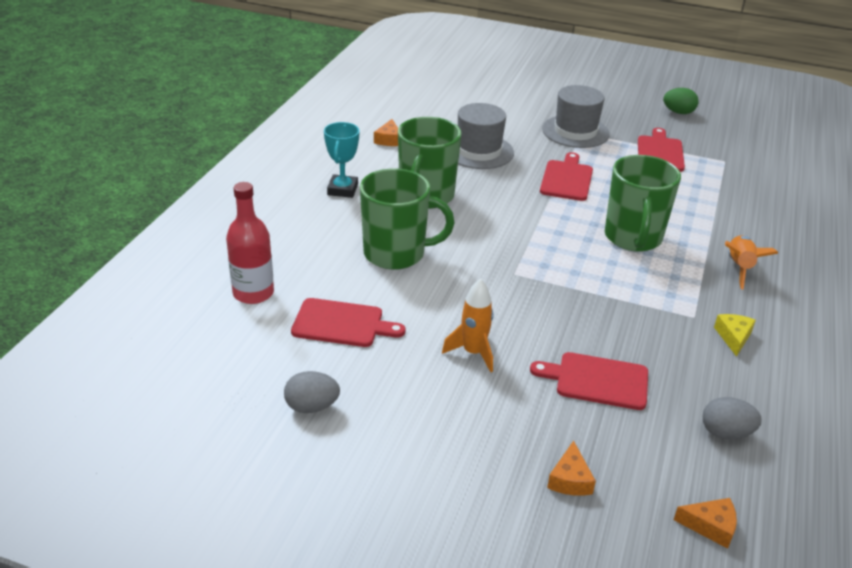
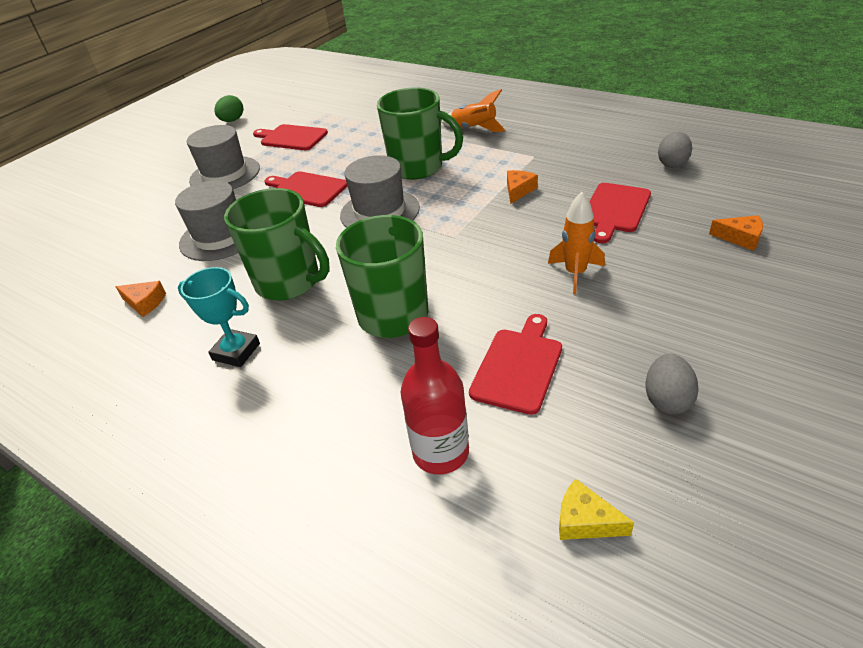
camera: 70 degrees left, 5 degrees up
(542, 225) = (380, 212): none -> grey hat
(710, 526) = (773, 184): orange cheese -> orange cheese (518, 190)
(733, 337) = (561, 144): yellow cheese -> yellow cheese (585, 521)

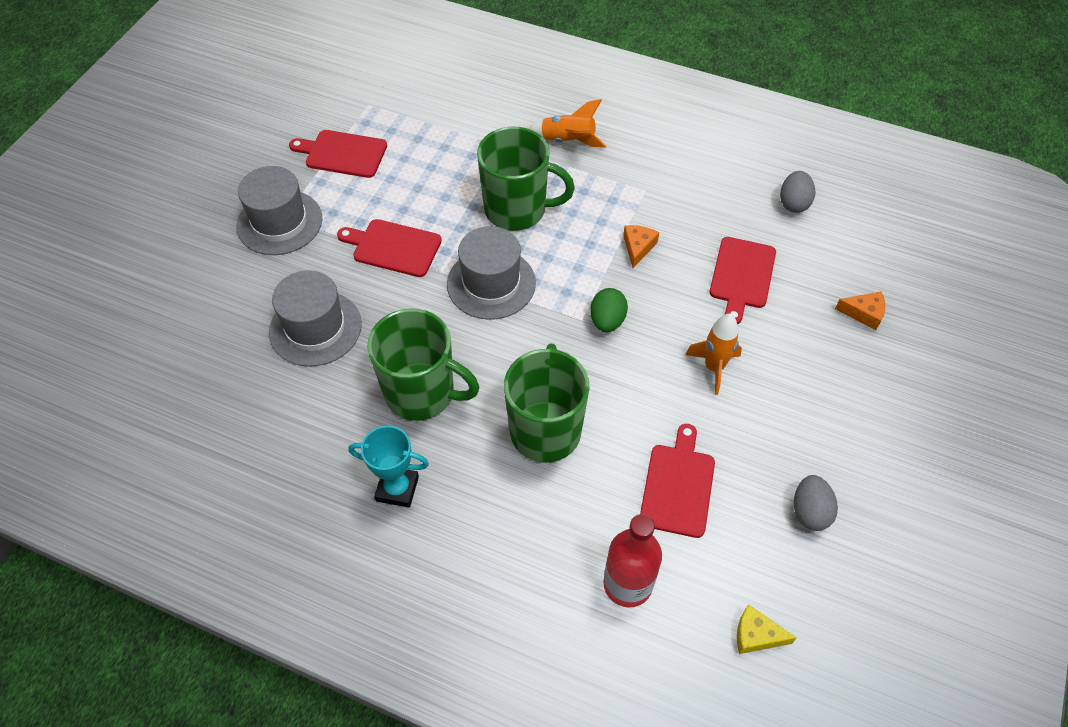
camera: 15 degrees left, 15 degrees up
(145, 303) = (267, 431): orange cheese -> none
(232, 121) = (249, 118): green egg -> green egg (607, 321)

